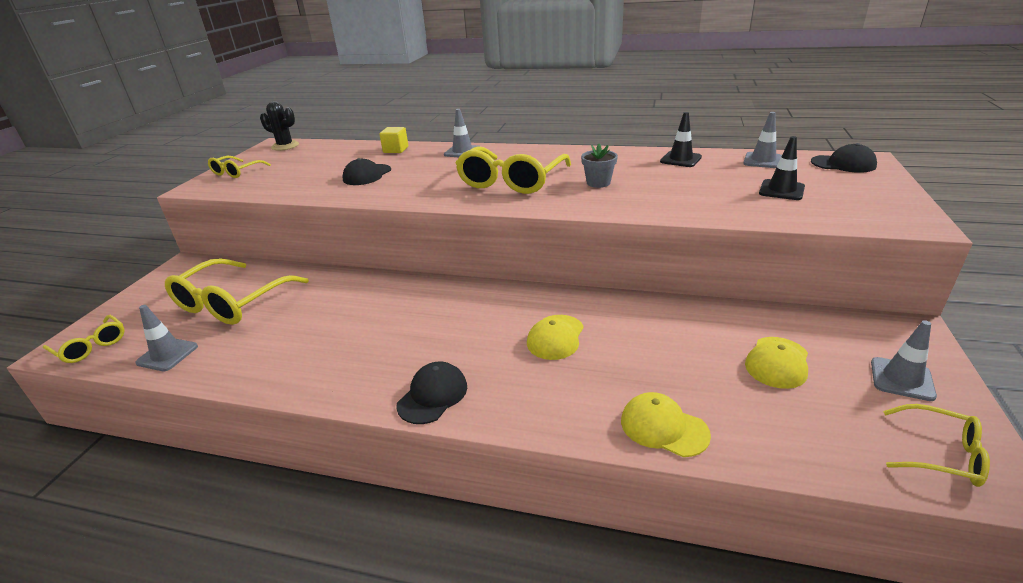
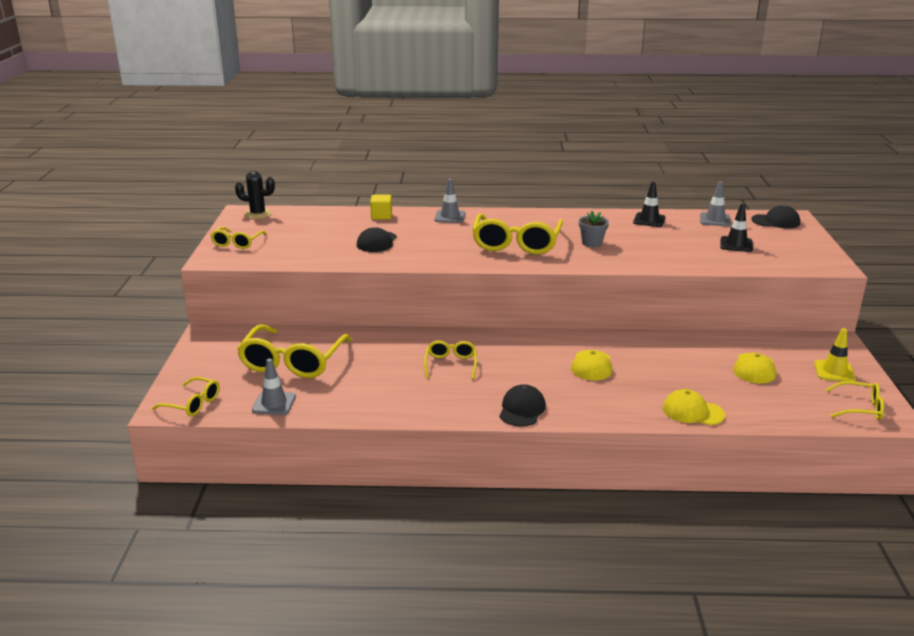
camera: 15 degrees left, 5 degrees down
(391, 320) = (451, 364): none -> yellow glasses
(901, 379) = (834, 371): grey traffic cone -> yellow traffic cone

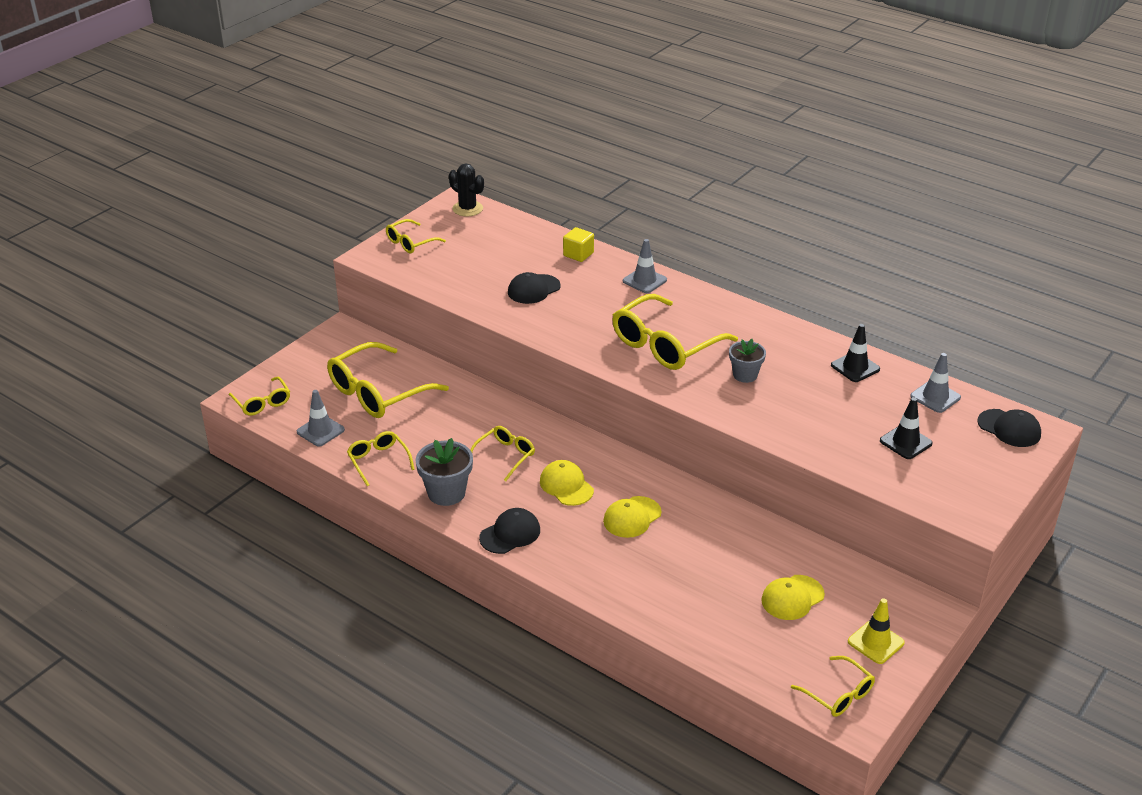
camera: 35 degrees right, 10 degrees up
(352, 404) = (378, 461): none -> yellow glasses
(437, 403) = (446, 493): none -> grey flower pot
(692, 411) = (662, 613): yellow cap -> yellow cap (566, 486)

